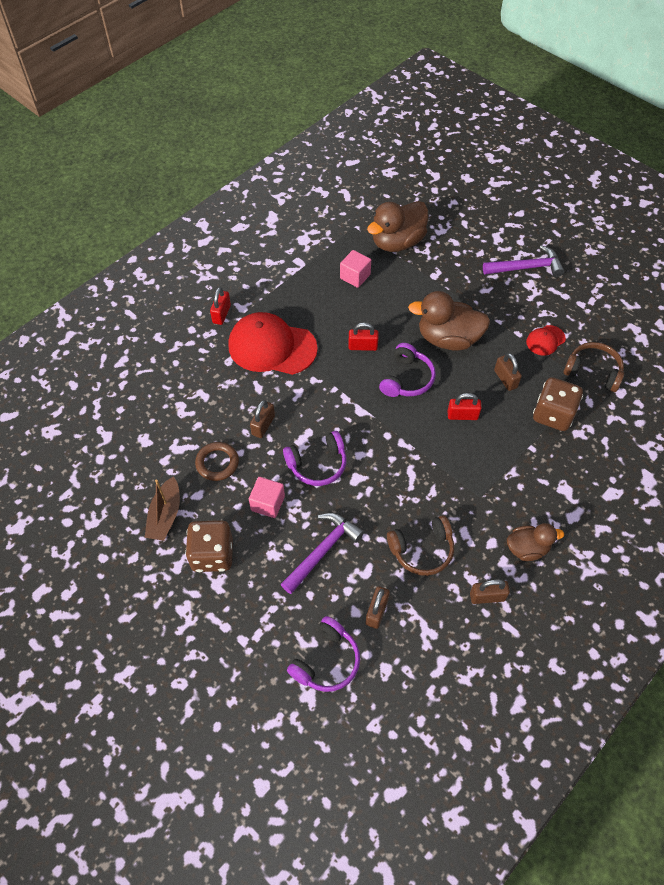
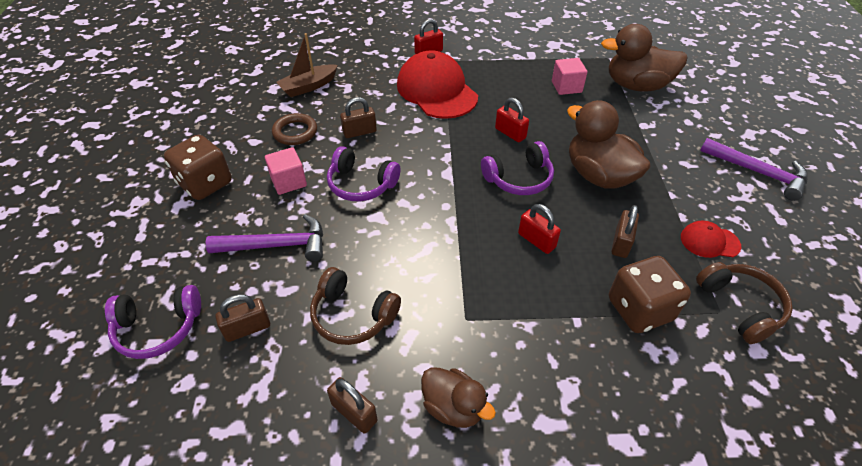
camera: 45 degrees right, 10 degrees down
(165, 515) = (217, 138): brown boat -> brown boat (309, 86)

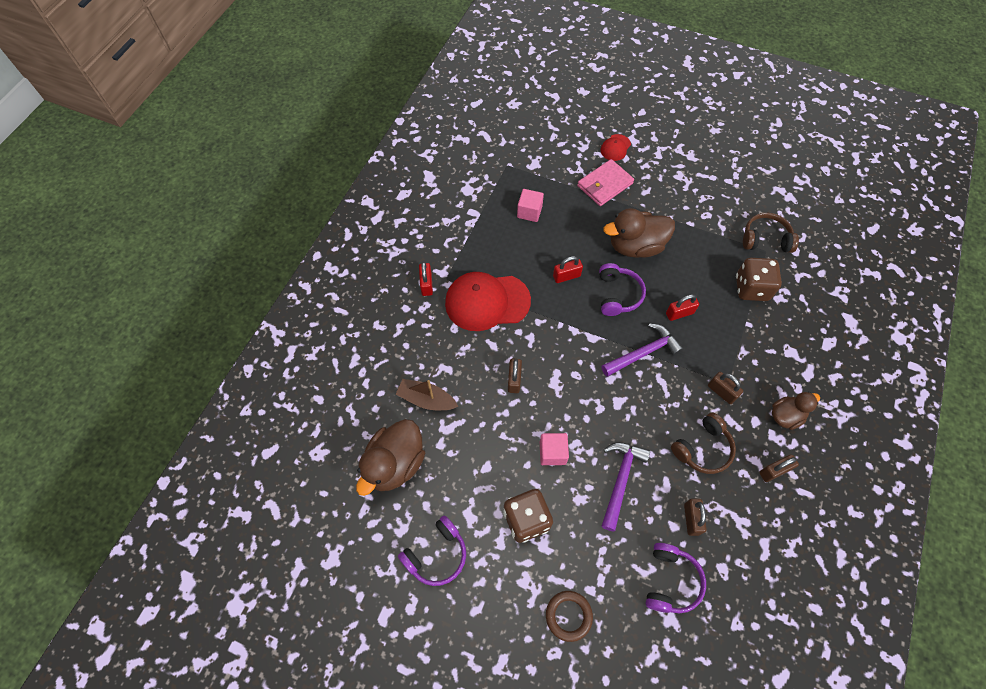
camera: 65 degrees left, 15 degrees up
(295, 132) = (490, 430): brown ring -> brown ring (568, 616)
(309, 86) = (427, 399): brown boat -> brown boat turned 120 degrees clockwise
(361, 184) = (579, 400): purple headphones -> purple headphones (436, 555)
(621, 243) = (699, 268): brown padlock -> brown padlock (721, 392)
(636, 86) = (551, 168): brown duck -> brown duck (395, 464)
(659, 128) = (604, 185): none -> pink wallet
(709, 241) = (715, 223): red cap -> red cap (615, 148)
(758, 173) = (670, 160): purple hammer -> purple hammer (643, 352)

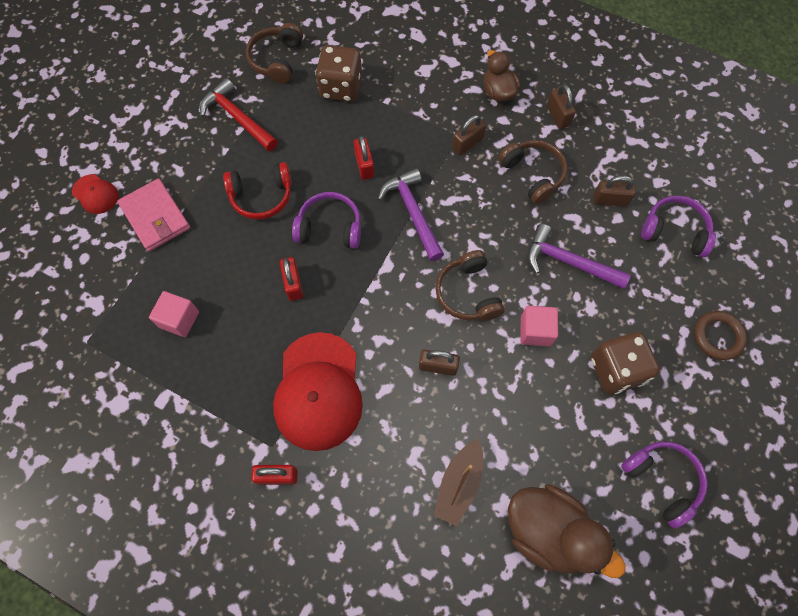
camera: 85 degrees left, 5 degrees up
(578, 399) = (468, 293): none -> brown headphones
(635, 246) = (262, 196): brown duck -> red headphones
(701, 220) = (237, 118): none -> red hammer

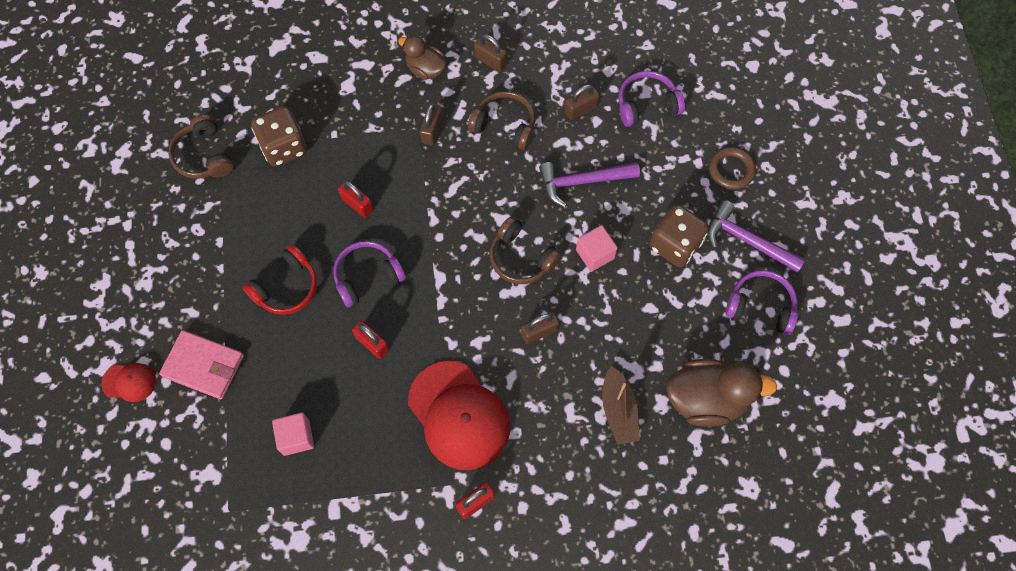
camera: 35 degrees left, 0 degrees up
(237, 118) = (209, 231): red hammer -> none
(412, 212) = (428, 219): purple hammer -> purple hammer (747, 240)

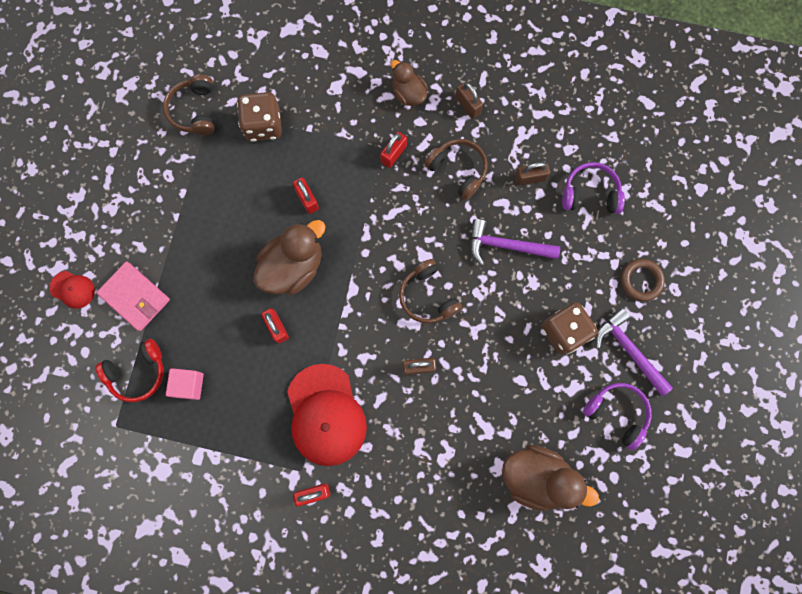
camera: 20 degrees right, 10 degrees up
(286, 287) = (224, 253): red headphones -> red headphones (137, 372)
(367, 276) = (293, 267): purple headphones -> brown duck
(432, 131) = (393, 154): brown padlock -> red padlock
(595, 254) = (492, 315): pink cube -> none
(618, 410) = (459, 459): brown boat -> none

